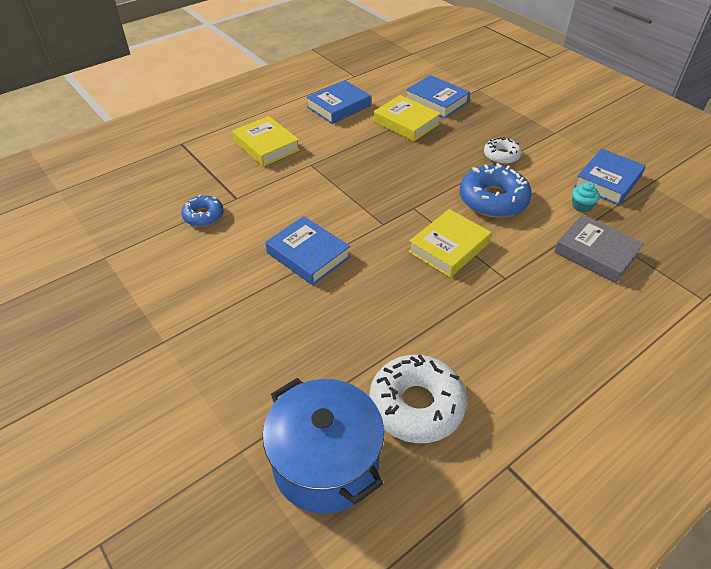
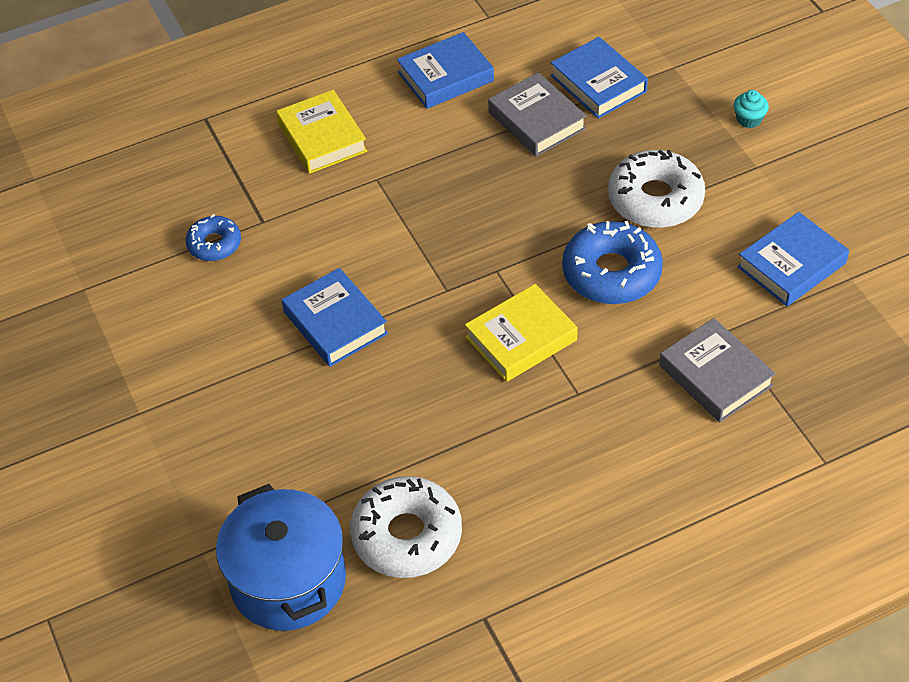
camera: 15 degrees right, 5 degrees up
(406, 123) = (537, 120): yellow book -> grey book
(501, 155) = (655, 199): white donut -> white donut, size x1.76
(581, 206) = (732, 301): turquoise cupcake -> turquoise cupcake (749, 119)

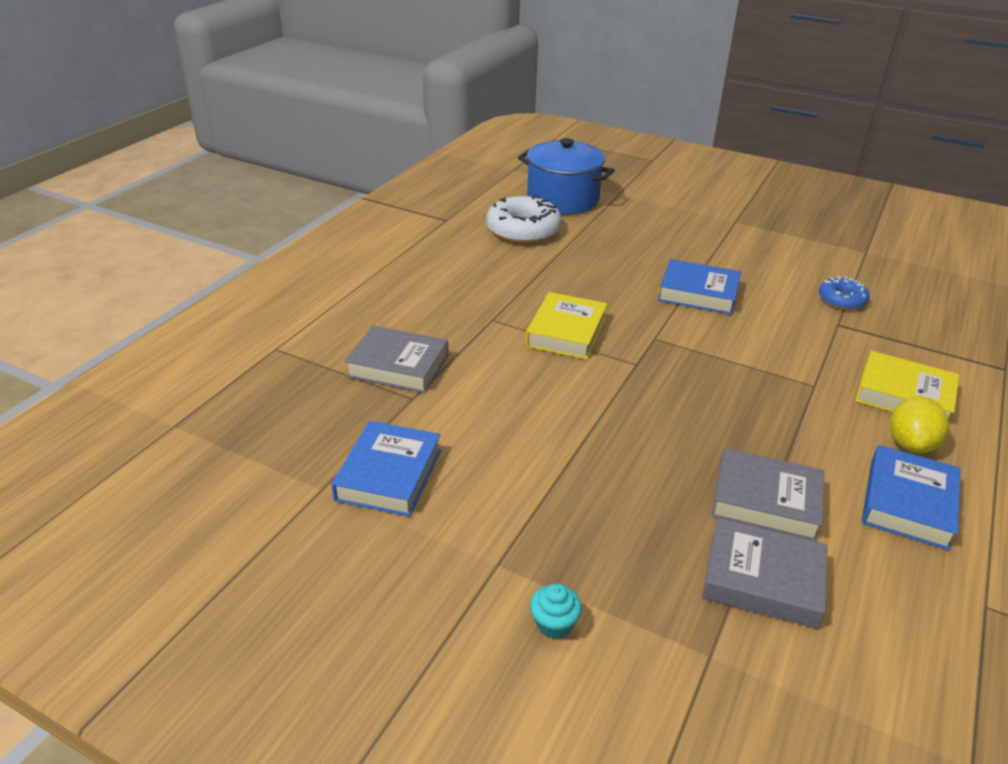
camera: 140 degrees right, 15 degrees down
(380, 105) = (910, 444): none -> yellow lemon
(598, 83) = (762, 579): blue book -> grey book
(611, 273) = (546, 399): blue donut -> none
(655, 199) = (570, 477): white donut -> none

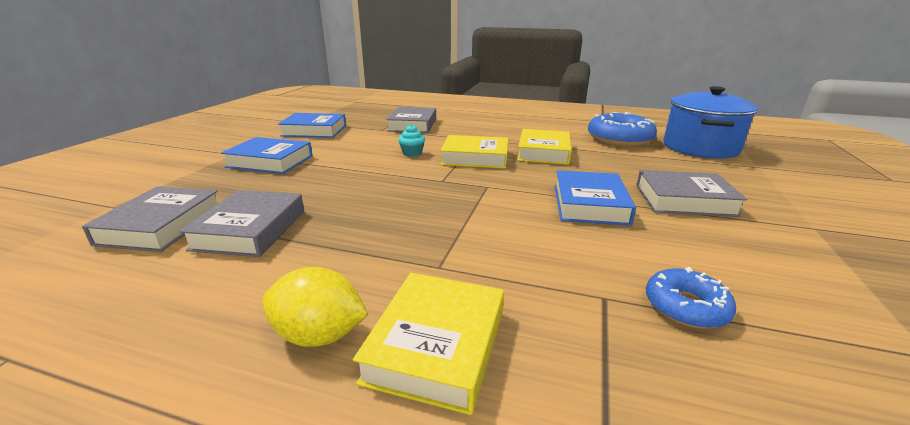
camera: 80 degrees right, 10 degrees down
(523, 230) = (619, 139): white donut -> blue donut
(554, 624) = (178, 167): turquoise cupcake -> turquoise cupcake (412, 153)
(557, 285) = (543, 152): none -> yellow book
(690, 250) = (684, 200): none -> grey book
(908, 503) = (208, 317): blue book -> blue book (270, 161)

